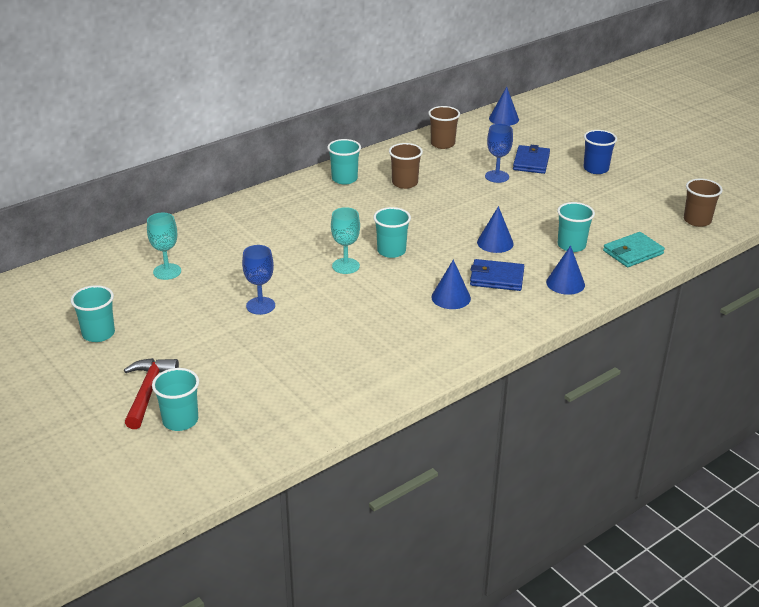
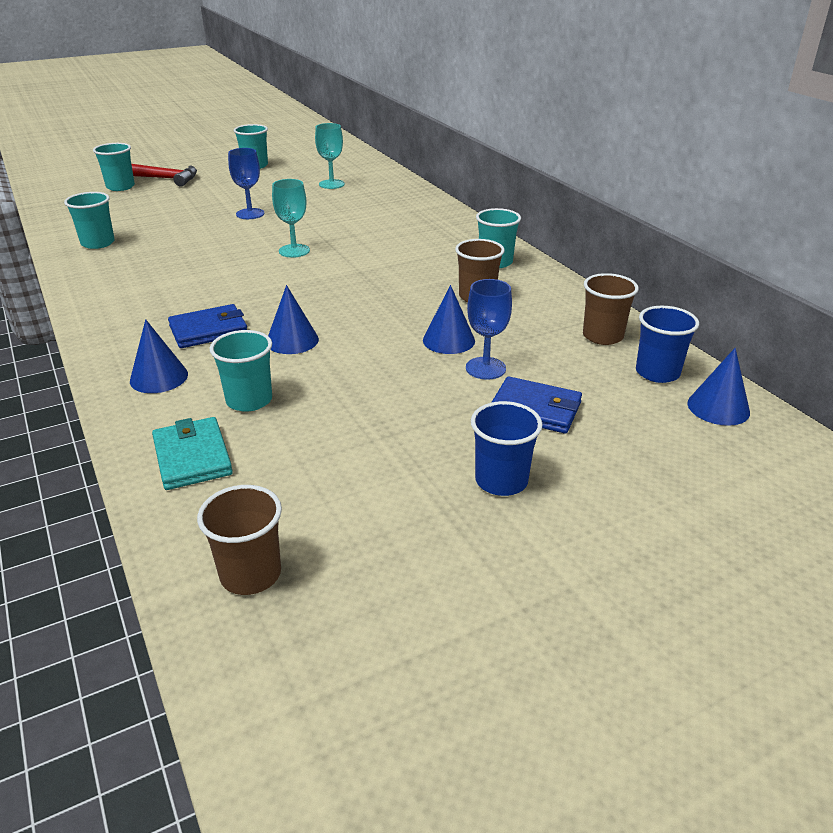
camera: 100 degrees right, 0 degrees up
(391, 251) = (310, 275): turquoise cup -> turquoise cup (98, 243)
(451, 297) = (191, 298): blue cone -> blue cone (448, 340)
(477, 131) = (657, 373): none -> blue cup
(496, 278) = (209, 330): blue wallet -> blue wallet turned 45 degrees clockwise

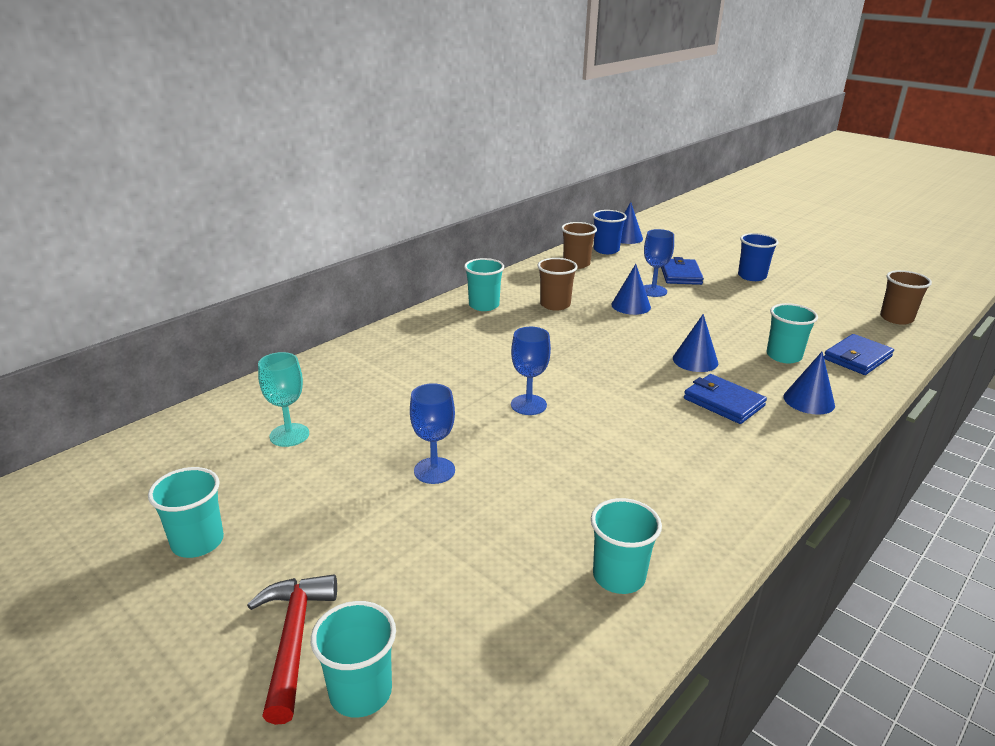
camera: 110 degrees left, 5 degrees down
(192, 457) = (857, 358): turquoise wallet -> blue wallet
(294, 251) = (528, 405): turquoise goblet -> blue goblet

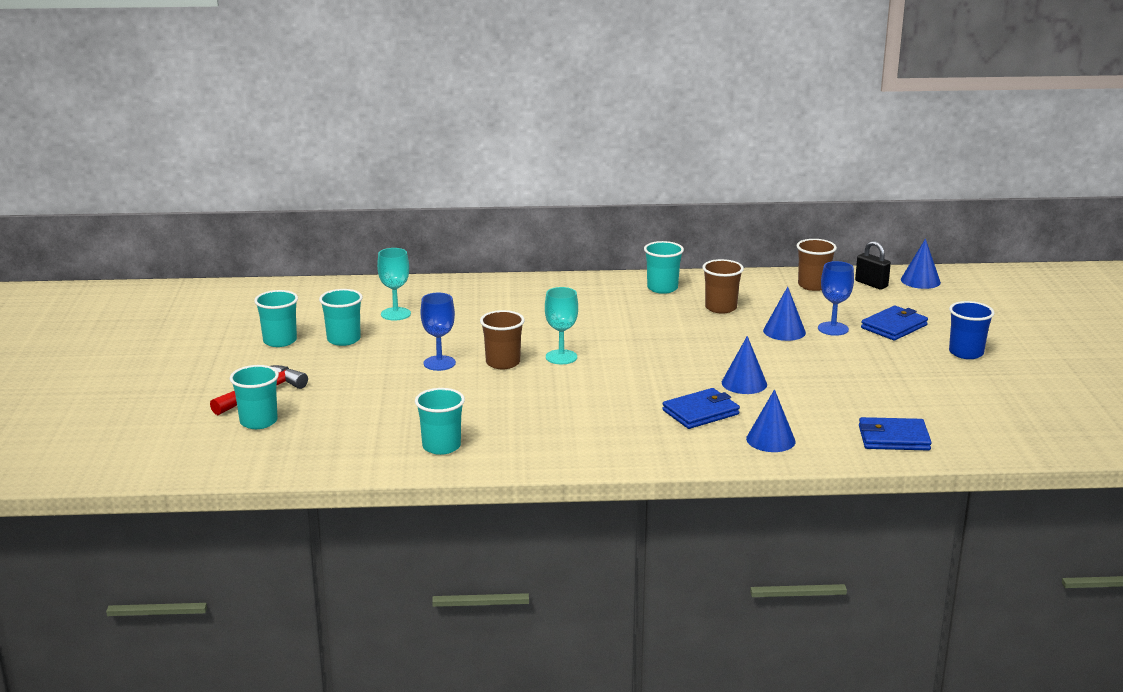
camera: 45 degrees right, 5 degrees down
(528, 405) = (561, 357): blue goblet -> turquoise goblet
(606, 250) = (871, 284): blue cup -> black padlock
(723, 402) = (701, 412): blue wallet -> blue wallet turned 60 degrees clockwise
(783, 356) = (828, 411): turquoise cup -> turquoise cup (343, 339)
(896, 318) = (1024, 434): brown cup -> brown cup (503, 363)

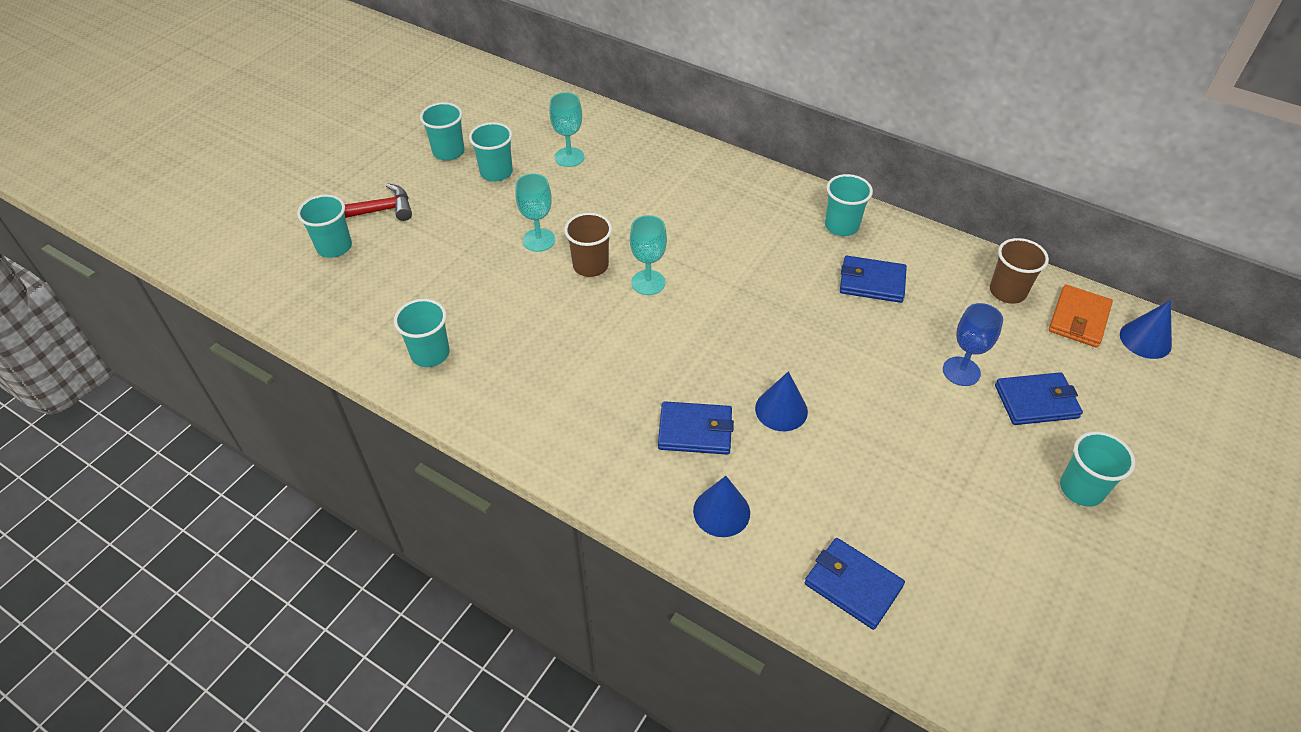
camera: 35 degrees right, 25 degrees up
(439, 363) = (539, 240): blue goblet -> turquoise goblet
(720, 308) = (872, 282): brown cup -> blue wallet
(784, 331) = (903, 350): blue cone -> none
(871, 284) = (1078, 319): black padlock -> orange wallet
(966, 353) = (1081, 489): blue cup -> turquoise cup

